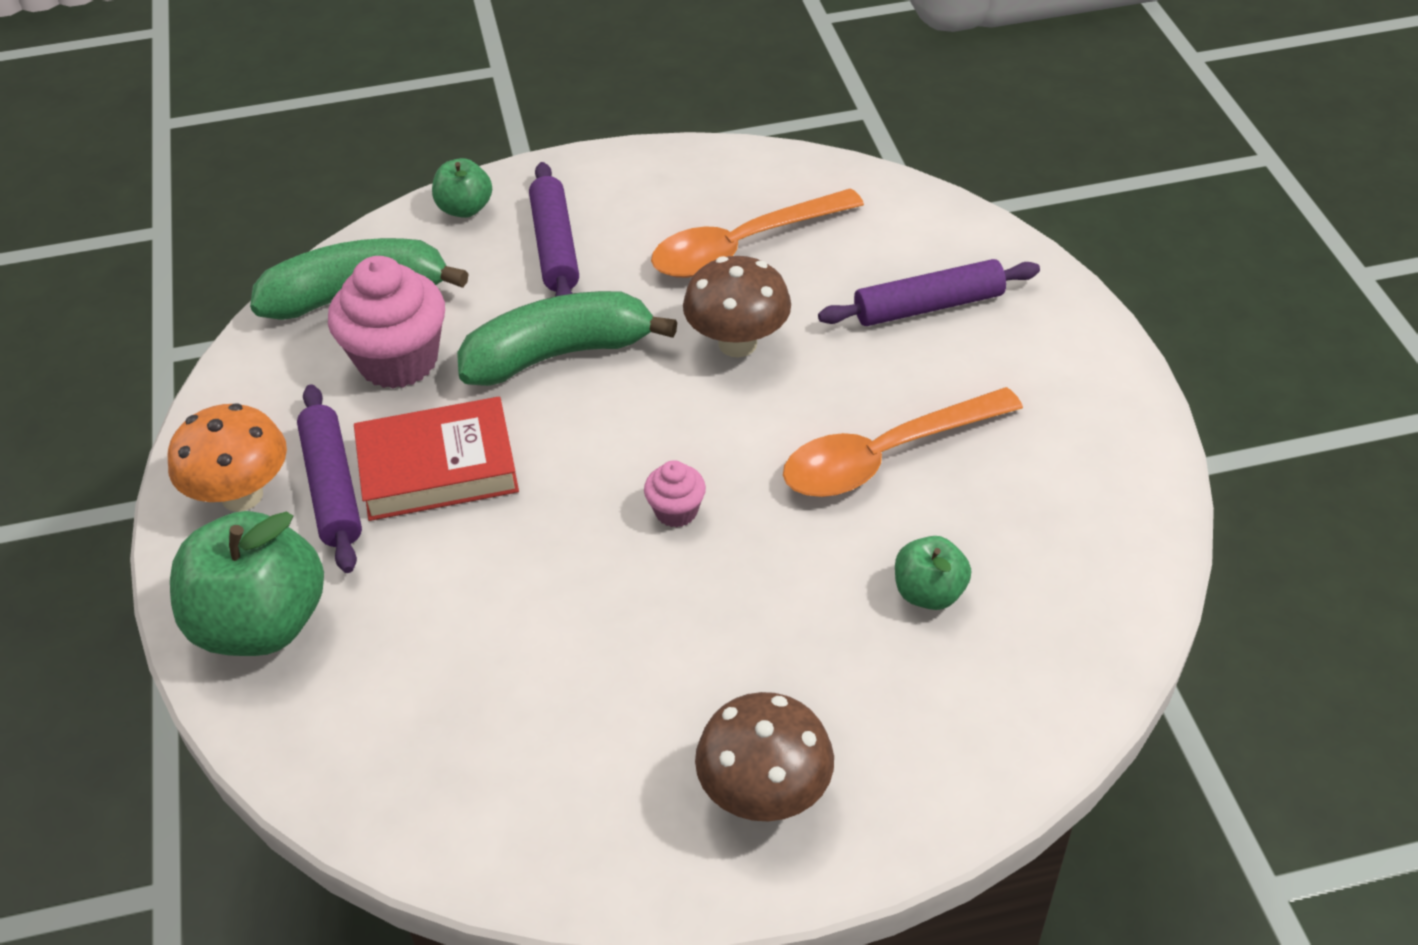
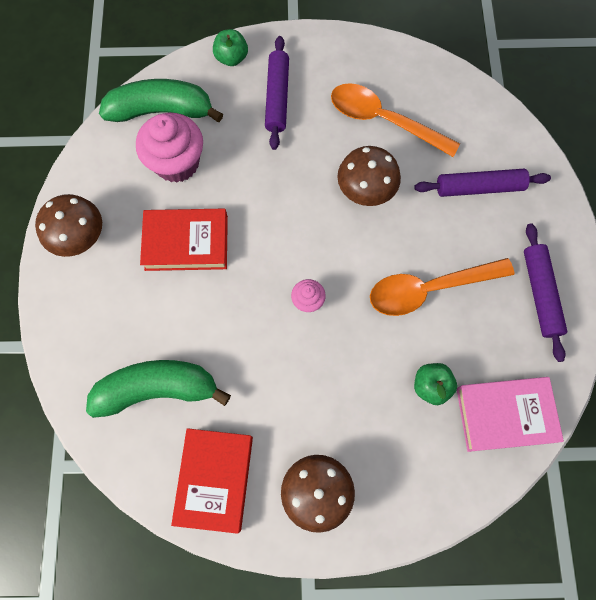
camera: 10 degrees right, 25 degrees up
(242, 495) = (81, 238): orange mushroom -> brown mushroom
(261, 624) = (80, 325): green apple -> none
(332, 487) = (129, 243): purple rolling pin -> purple rolling pin (540, 293)
(559, 354) = (265, 177): green banana -> green banana (158, 389)
(566, 814) = (214, 479): none -> red book
(743, 246) = (383, 120): orange spoon -> orange spoon turned 45 degrees clockwise
(1072, 610) = (505, 415): none -> pink book

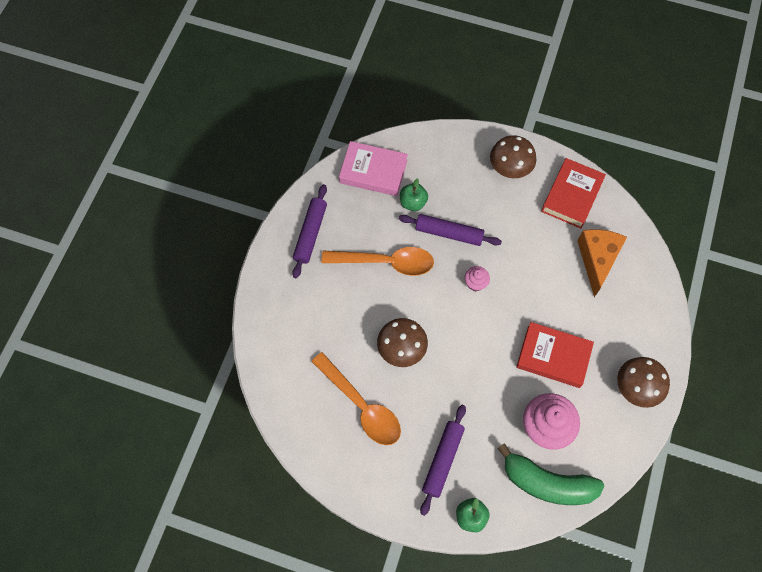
camera: 160 degrees left, 5 degrees down
(158, 389) = (597, 260): green banana -> orange cheese
(479, 187) = (313, 323): purple rolling pin -> purple rolling pin (449, 233)

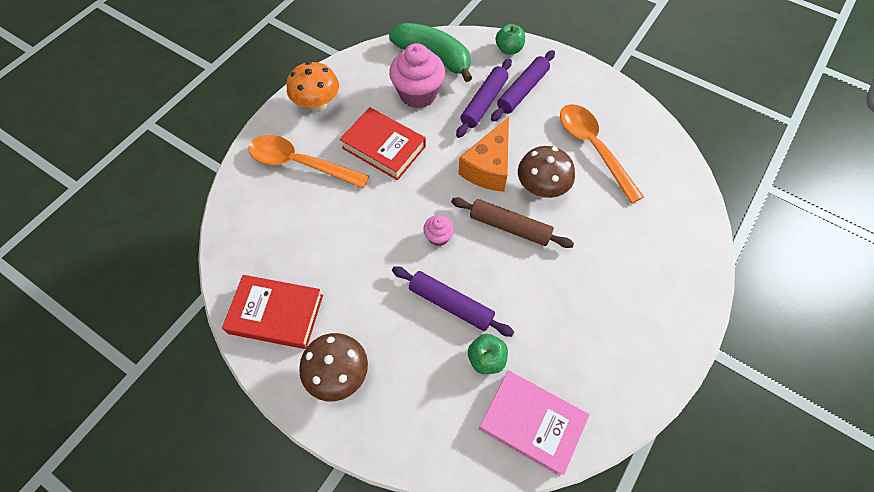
camera: 165 degrees left, 5 degrees down
(310, 234) = (632, 349): purple rolling pin -> purple rolling pin (484, 102)
(386, 262) = (539, 287): orange spoon -> orange spoon (300, 163)
(420, 306) = (510, 227): none -> brown rolling pin
(572, 196) = (276, 314): red book -> red book turned 60 degrees clockwise
(597, 260) = (288, 229): orange cheese -> orange cheese (488, 167)
(635, 388) = (318, 104): brown mushroom -> orange mushroom

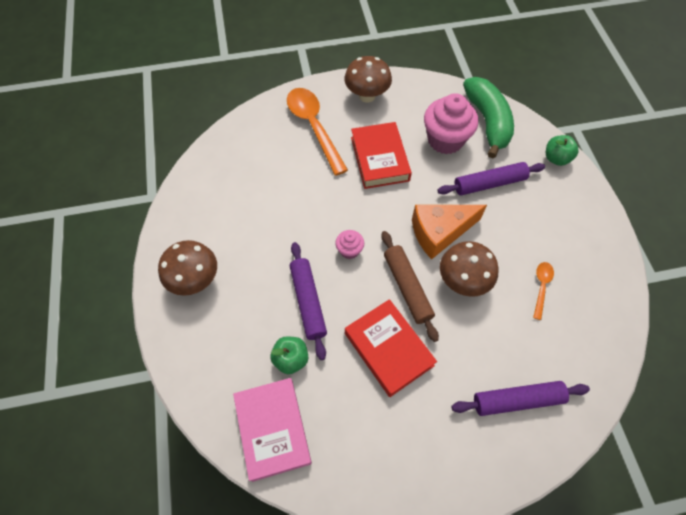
camera: 45 degrees right, 0 degrees up
(276, 314) = (200, 210): red book -> red book (388, 349)
(318, 104) = (367, 96): orange mushroom -> brown mushroom
(522, 91) = (531, 198): purple rolling pin -> purple rolling pin (517, 400)
(593, 148) = (541, 287): orange spoon -> orange spoon, size x0.47

